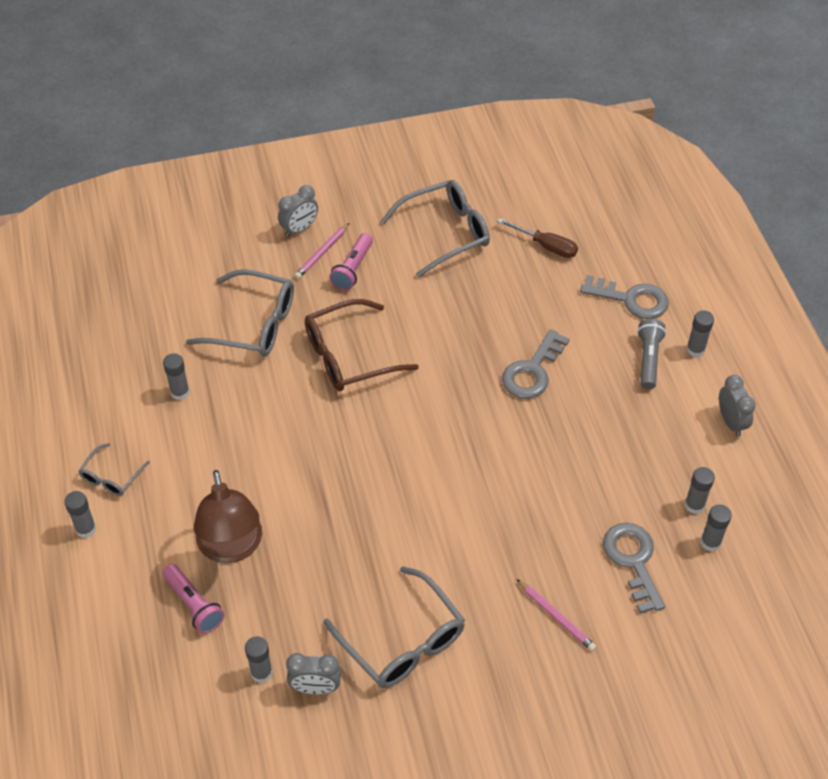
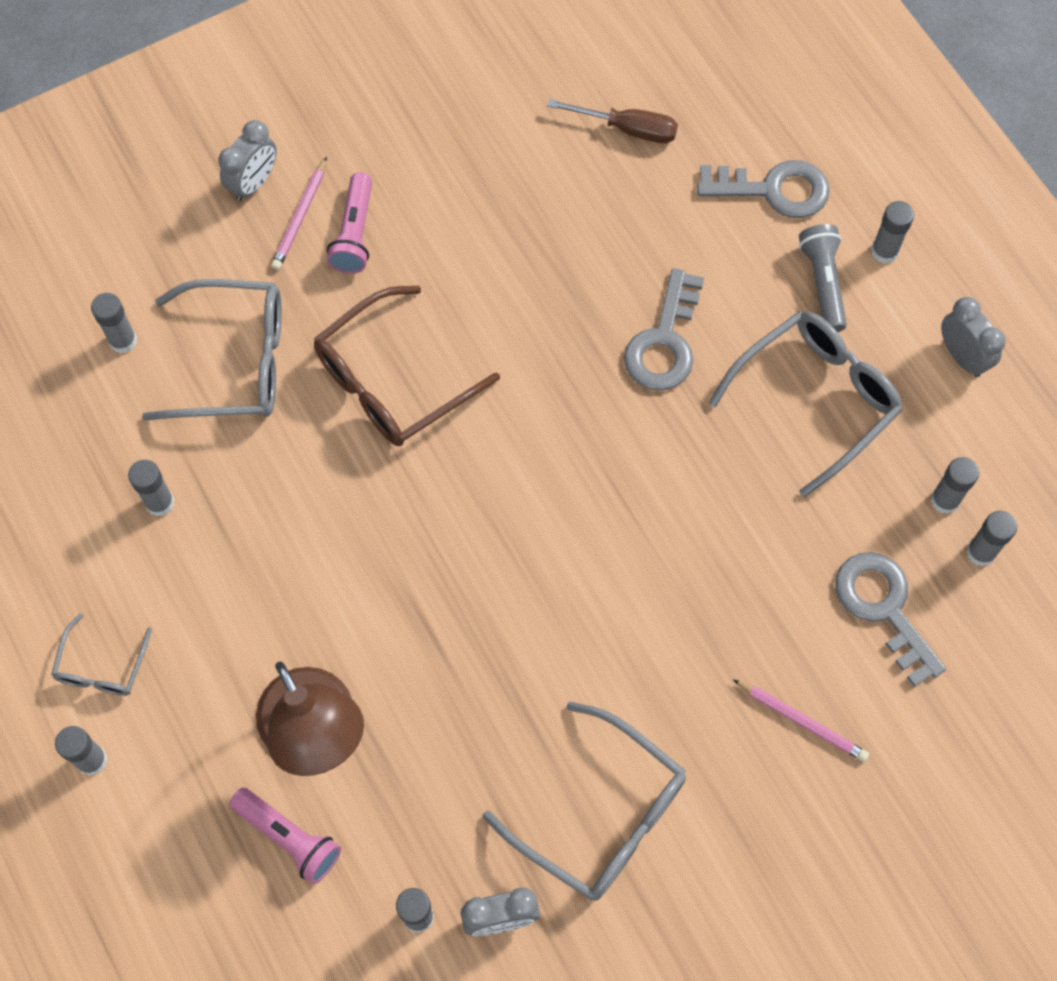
camera: 15 degrees left, 15 degrees up
(189, 298) = (123, 340): none -> grey glue stick
(445, 233) = (474, 140): grey glasses -> grey glasses (815, 399)

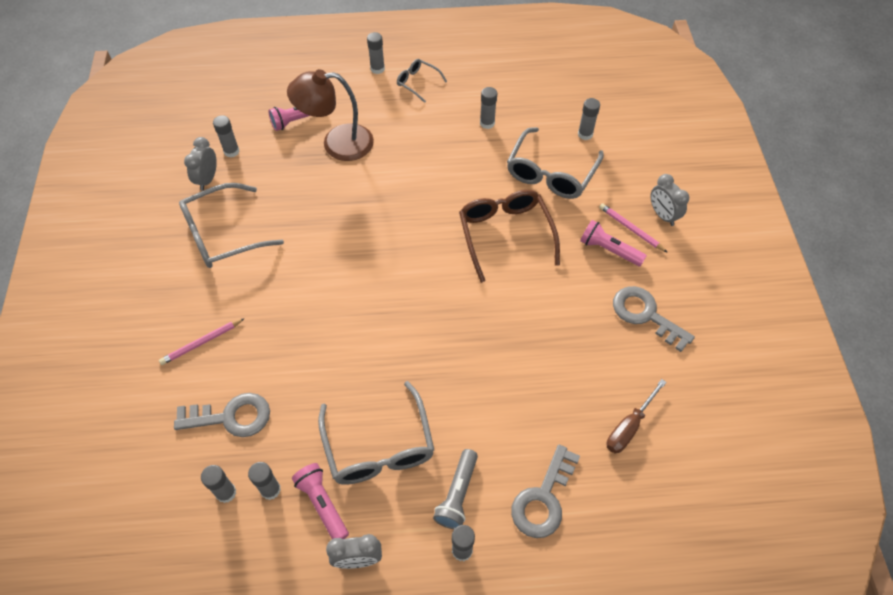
camera: 115 degrees right, 10 degrees down
(664, 341) = (462, 378): grey key -> grey key (645, 315)
(823, 283) = (457, 494): grey flashlight -> grey flashlight turned 90 degrees clockwise
(924, 429) = (322, 504): none -> pink flashlight

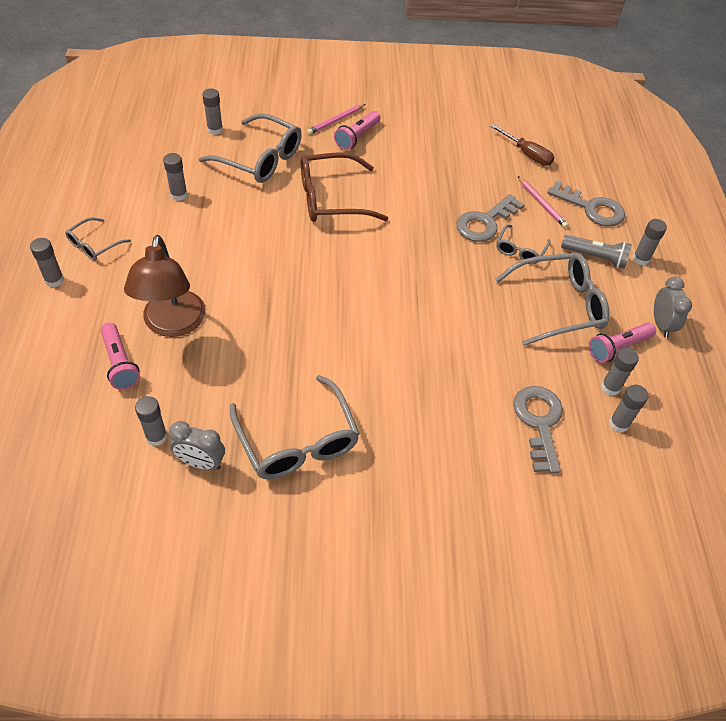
camera: 90 degrees left, 5 degrees down
(201, 343) = (451, 455): pink pencil -> pink pencil (542, 204)
(457, 411) = (520, 250): none -> grey glasses
(645, 315) = (426, 128): grey key -> grey key (485, 222)
(662, 215) = (323, 101): grey clock -> none

